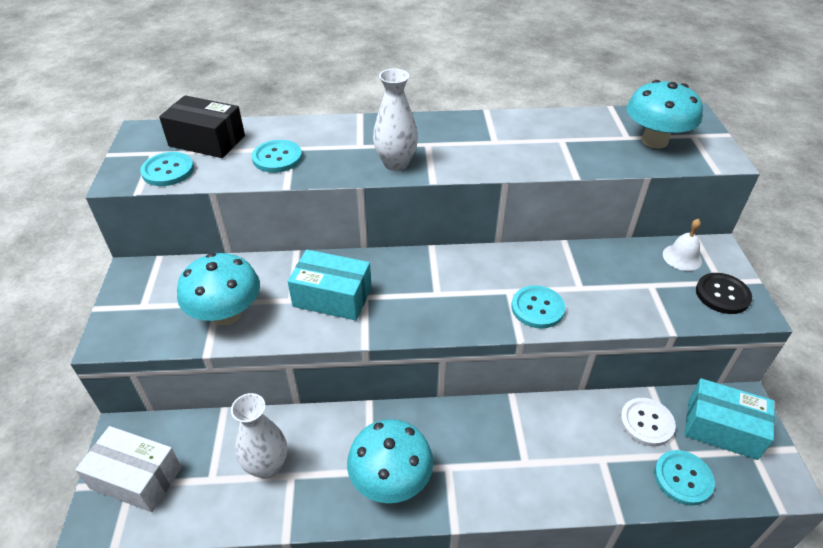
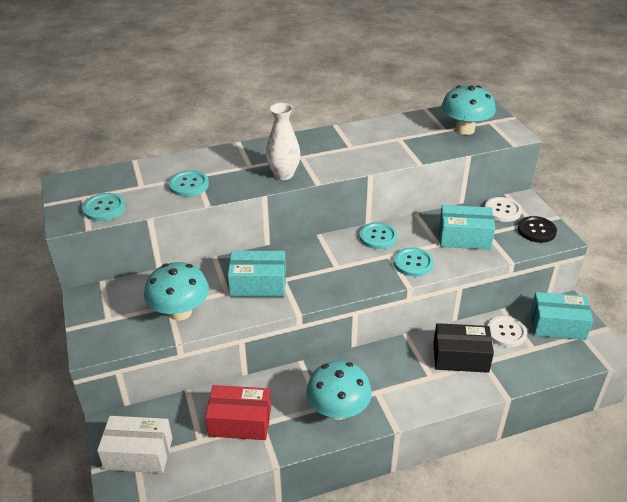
camera: 15 degrees left, 5 degrees down
(207, 141) = (124, 181): black box -> black box (460, 357)
(267, 466) = (240, 422): white vase -> red box
(618, 285) = (464, 237): none -> turquoise box
(682, 257) = (502, 210): white bell -> white button
(683, 478) = (540, 362): turquoise button -> turquoise button (378, 237)

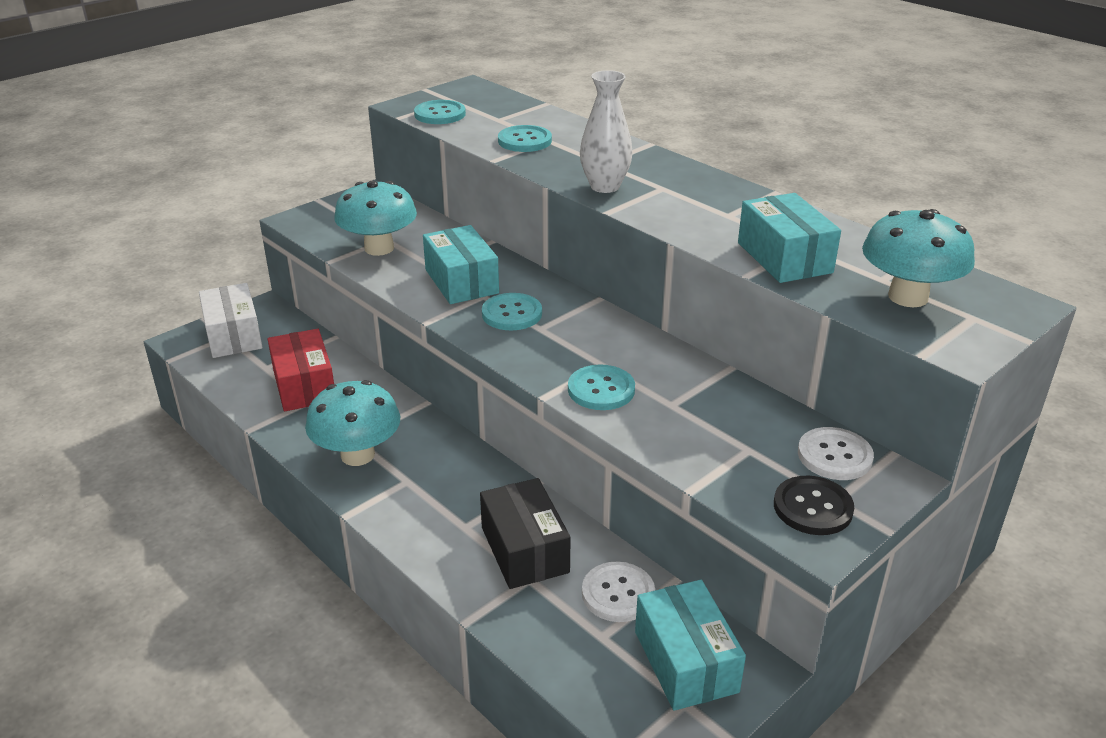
camera: 65 degrees right, 5 degrees down
(378, 237) = (638, 345): turquoise button -> turquoise button (512, 314)
(464, 237) = (712, 427): turquoise box -> turquoise box (784, 257)

